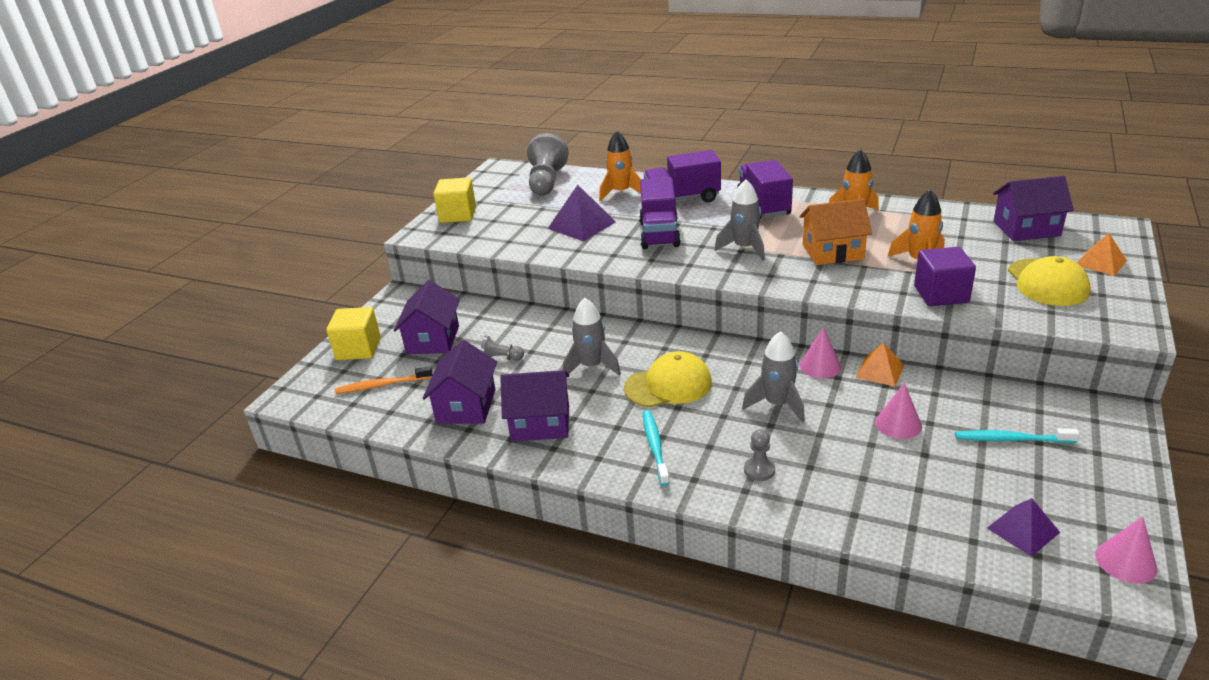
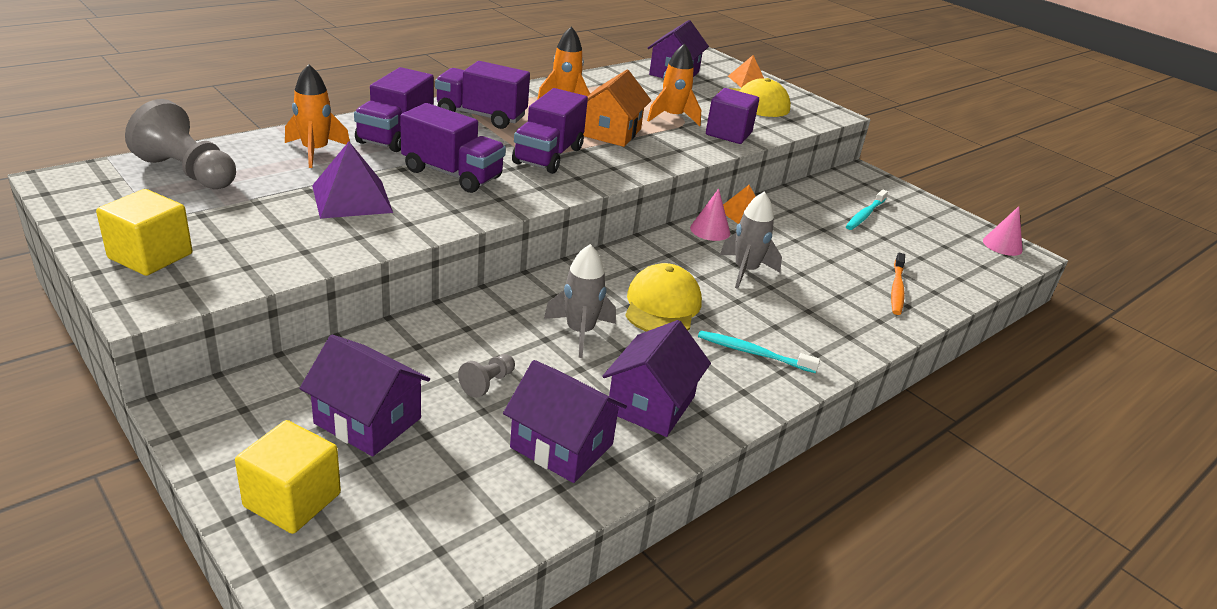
camera: 70 degrees left, 0 degrees up
(382, 385) = (426, 505): orange toothbrush -> orange toothbrush (896, 289)
(744, 248) = (548, 156): grey rocket -> purple truck
(759, 470) = (828, 318): grey pawn -> none
(898, 424) = (815, 240): pink cone -> none
(1023, 530) = (958, 258): purple pyramid -> none

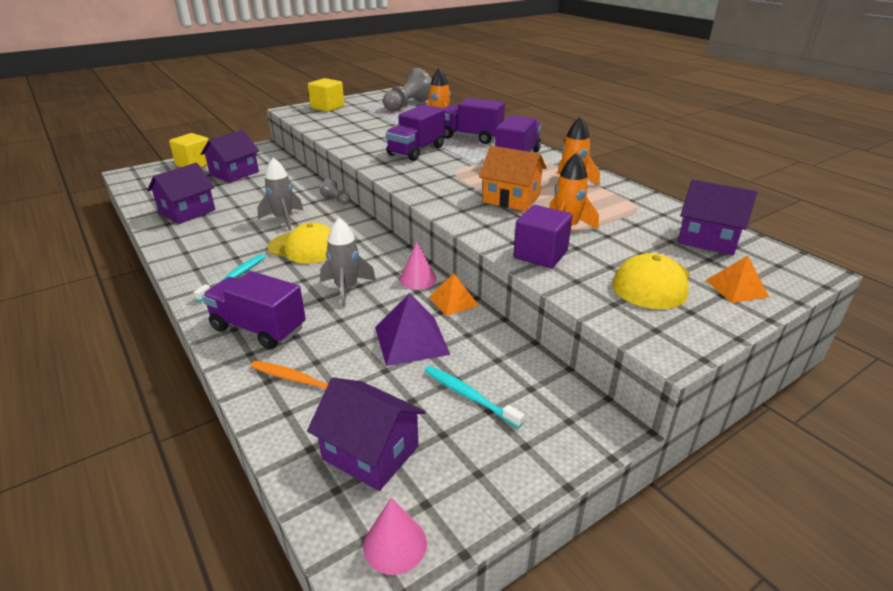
camera: 100 degrees right, 0 degrees up
(351, 198) = (381, 132): purple pyramid -> purple pyramid (411, 340)
(487, 383) = (247, 196): grey pawn -> grey pawn (336, 200)
(548, 156) = (454, 176): purple truck -> purple truck (258, 329)
(651, 404) = (203, 236): purple house -> purple house (370, 452)

